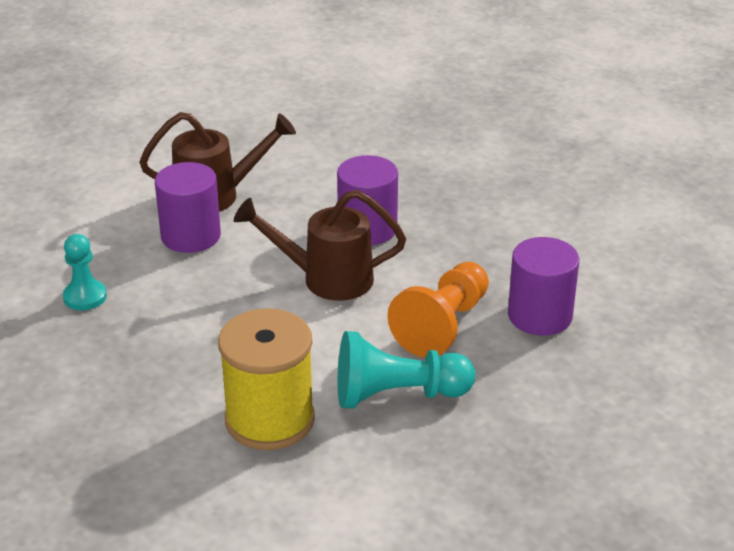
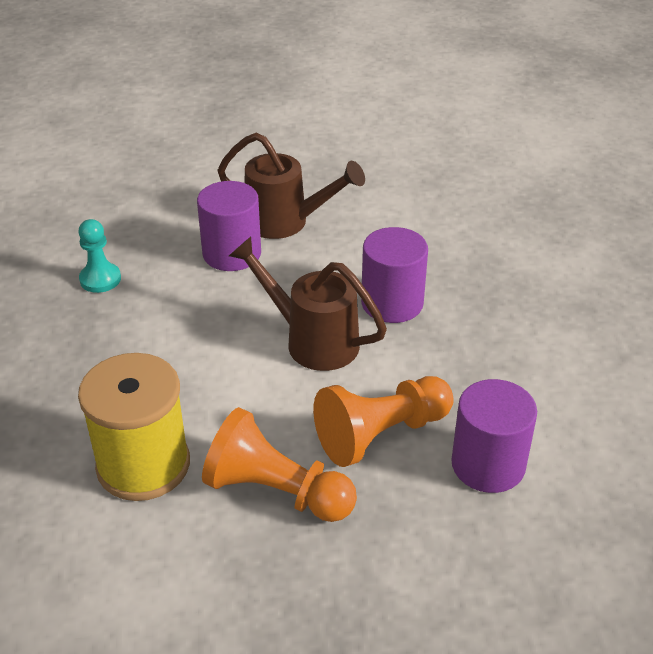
camera: 30 degrees right, 5 degrees up
(397, 395) = (276, 491): turquoise pawn -> orange pawn

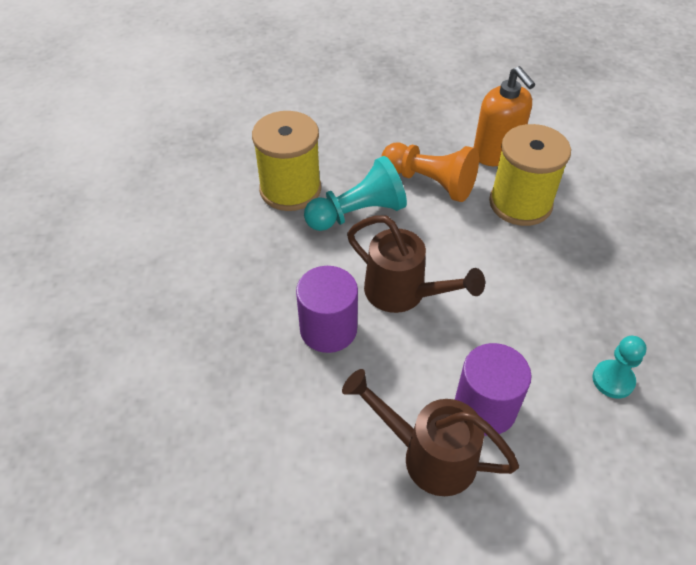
camera: 175 degrees left, 10 degrees up
(161, 555) = (496, 154): none -> orange soap dispenser
(381, 434) = (357, 213): orange pawn -> turquoise pawn
(488, 464) = (290, 189): purple cylinder -> yellow spool

